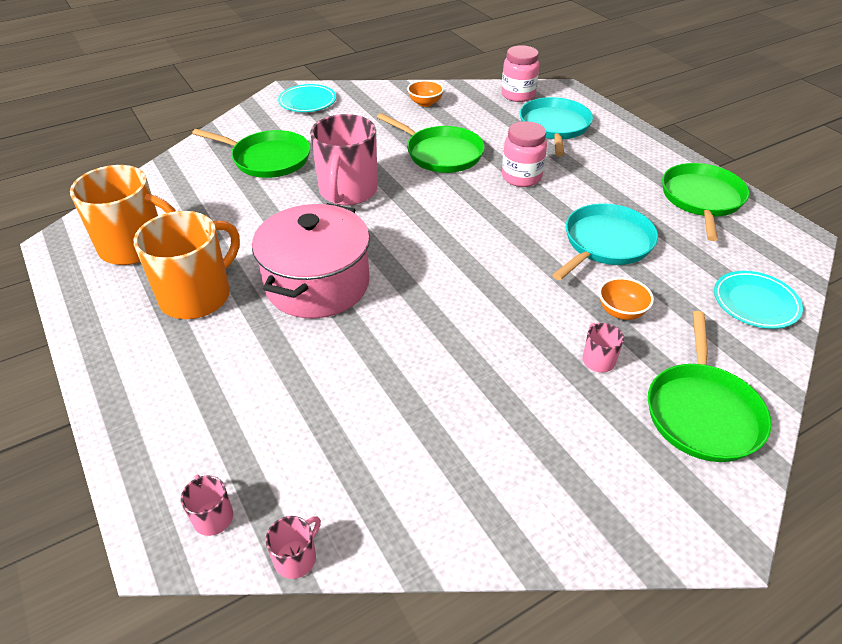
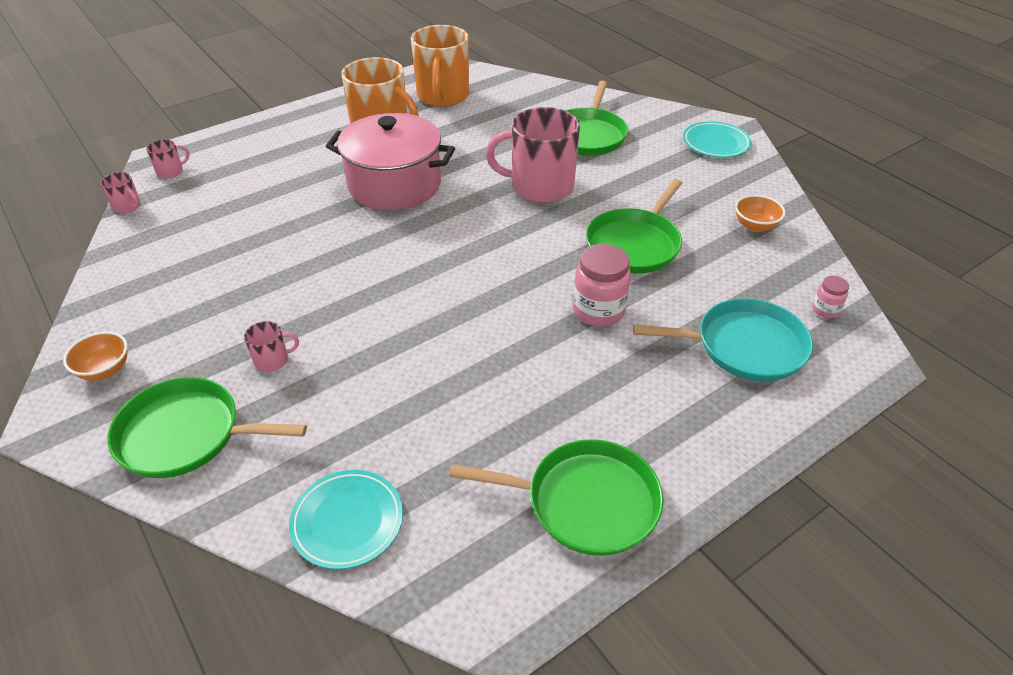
camera: 85 degrees right, 0 degrees up
(518, 95) = (825, 310): pink jar -> pink jar, size x0.53
(605, 243) = (466, 381): turquoise pan -> none
(621, 311) = (342, 384): orange bowl -> orange bowl (105, 370)

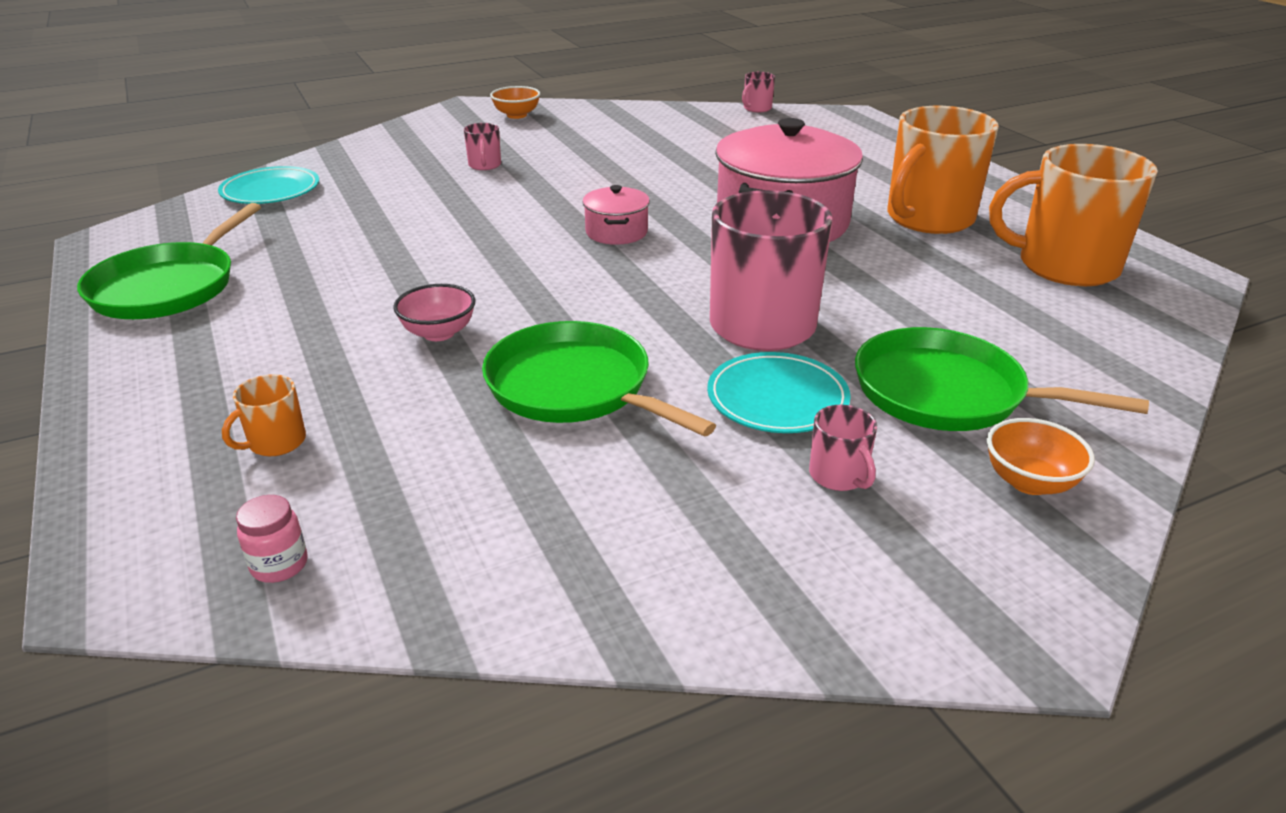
camera: 100 degrees right, 10 degrees down
(171, 171) = (822, 120): pink mug -> pink mug (839, 476)
(186, 434) = (419, 141): green pan -> none
(422, 255) = (616, 232): none -> pink pot
(598, 311) = (439, 333): pink jar -> pink bowl
(715, 143) = (935, 576): turquoise plate -> turquoise plate (777, 398)
(744, 346) = (276, 442): turquoise pan -> orange mug
(755, 226) = (573, 546): orange bowl -> orange bowl (1029, 482)

